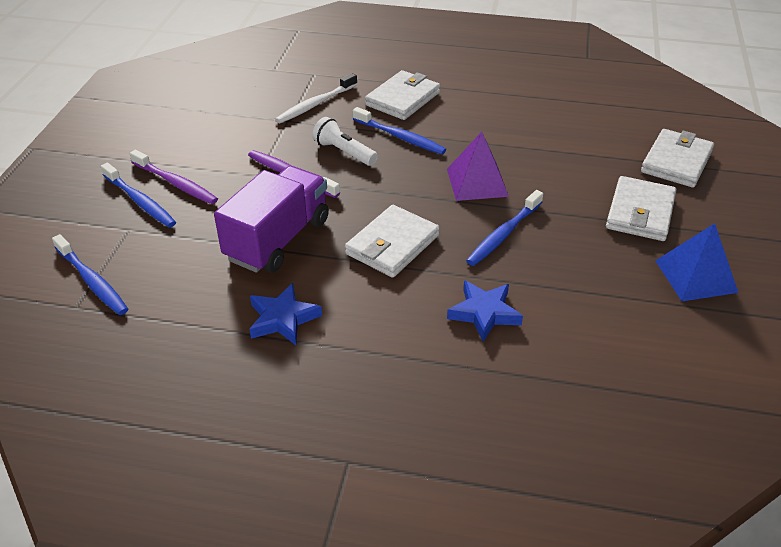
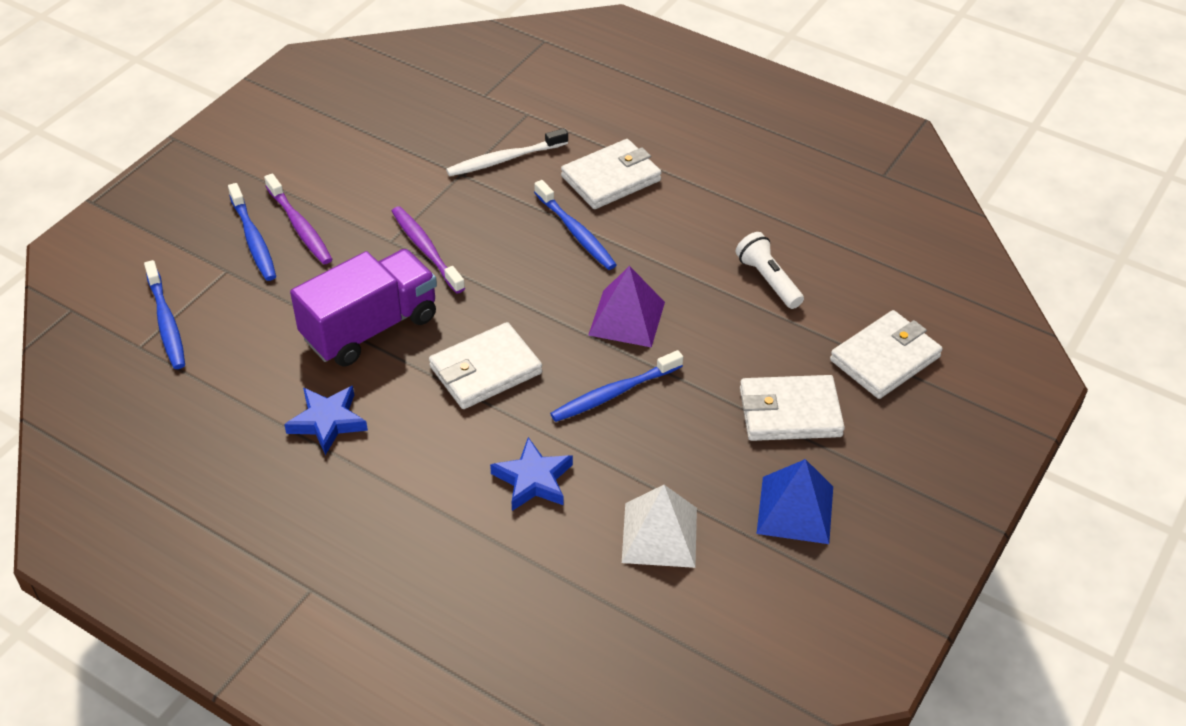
camera: 20 degrees right, 5 degrees up
(344, 152) = (500, 235): white flashlight -> white flashlight (768, 280)
(611, 324) = (659, 534): none -> white pyramid
(640, 212) = (790, 412): white wallet -> white wallet turned 45 degrees clockwise

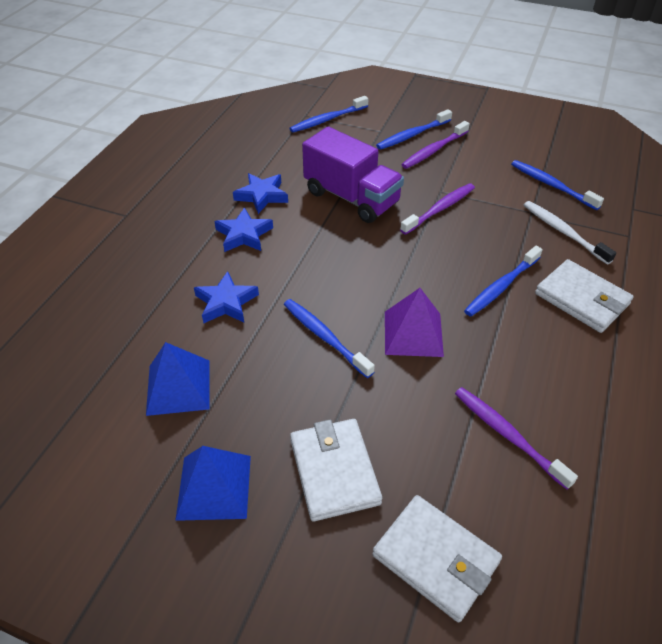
camera: 80 degrees right, 0 degrees up
(407, 450) = (244, 235): none -> blue star
(418, 143) = (551, 185): none -> blue toothbrush
(485, 370) = (328, 260): white wallet -> none
(659, 534) = (178, 387): white pyramid -> blue pyramid
(768, 280) = (507, 435): white flashlight -> purple toothbrush

